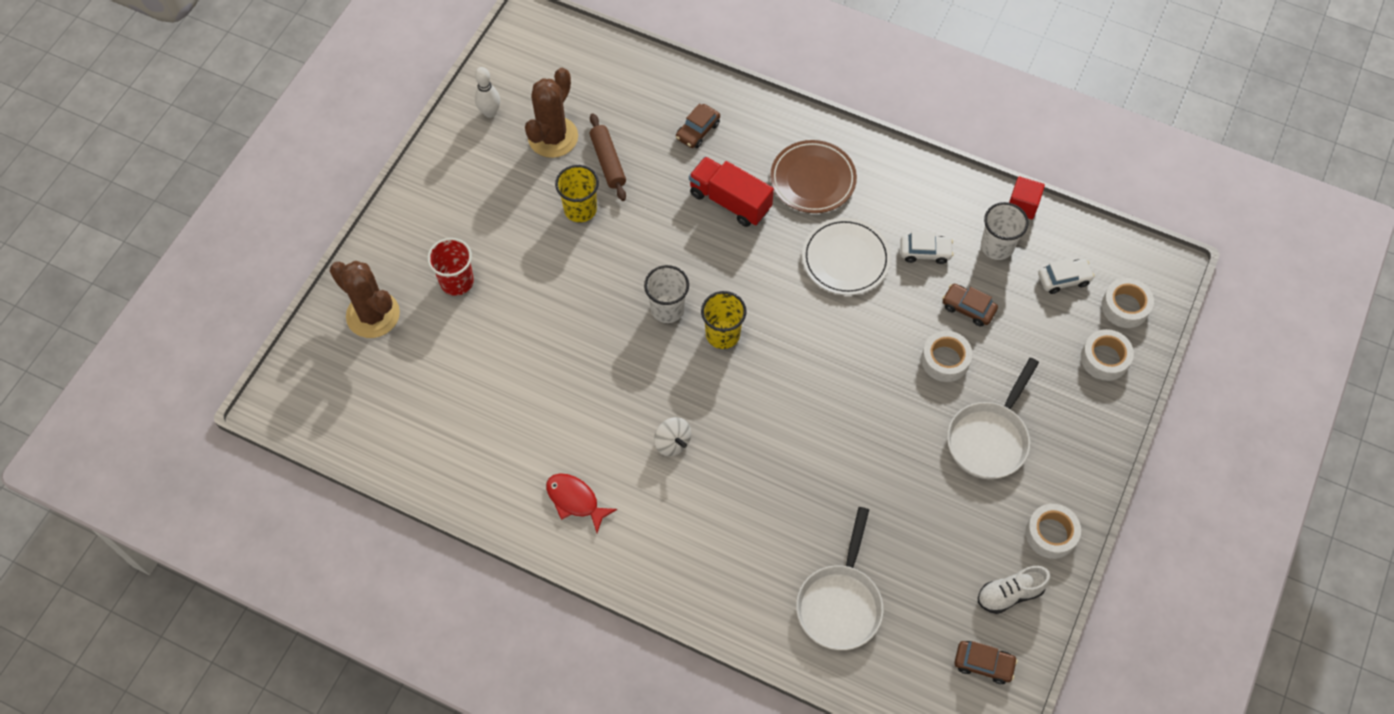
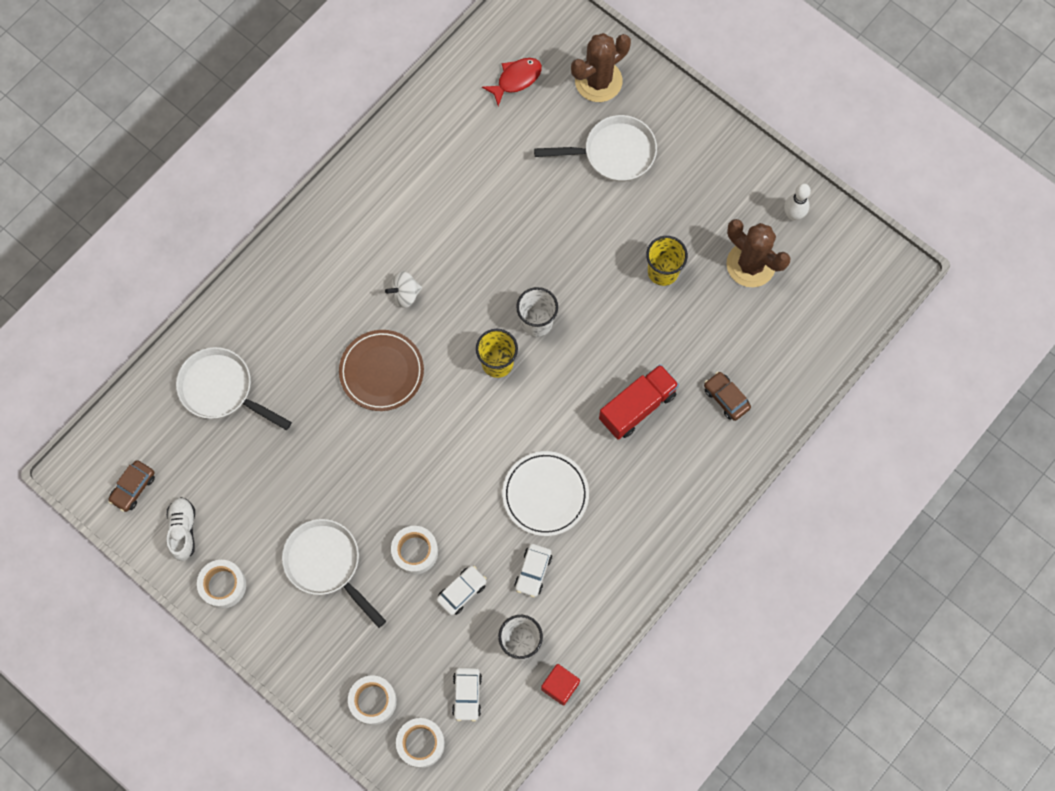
camera: 105 degrees right, 10 degrees up
(457, 281) = (613, 153): red cup -> white pan
(575, 500) = (377, 206): red fish -> red fish (516, 79)
(608, 161) = (710, 307): brown rolling pin -> none
(813, 179) = (642, 491): brown plate -> brown plate (381, 372)
(968, 308) = (461, 591): brown car -> white car

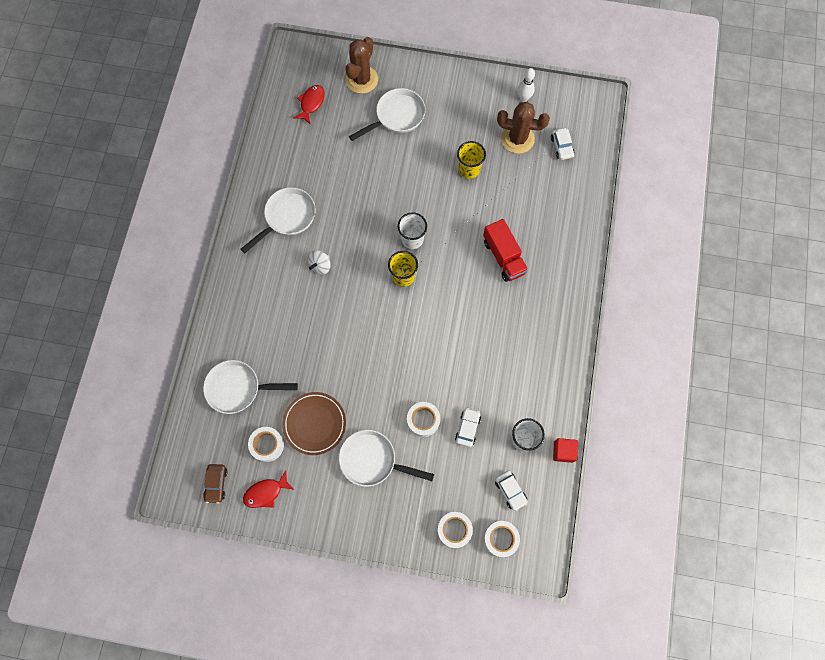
camera: 30 degrees left, 0 degrees up
(183, 530) = (266, 492): white shoe -> red fish
(223, 585) = (313, 512): white tape -> white tape (267, 445)
(381, 372) = (334, 321): brown plate -> brown plate (314, 424)
(400, 211) = (287, 217): none -> white pan
(533, 572) = (503, 391): white car -> white car (561, 147)
(545, 494) = (481, 340): white plate -> none
(637, 407) = (503, 257): red truck -> red truck turned 135 degrees clockwise
(726, 398) = (552, 223): brown car -> none

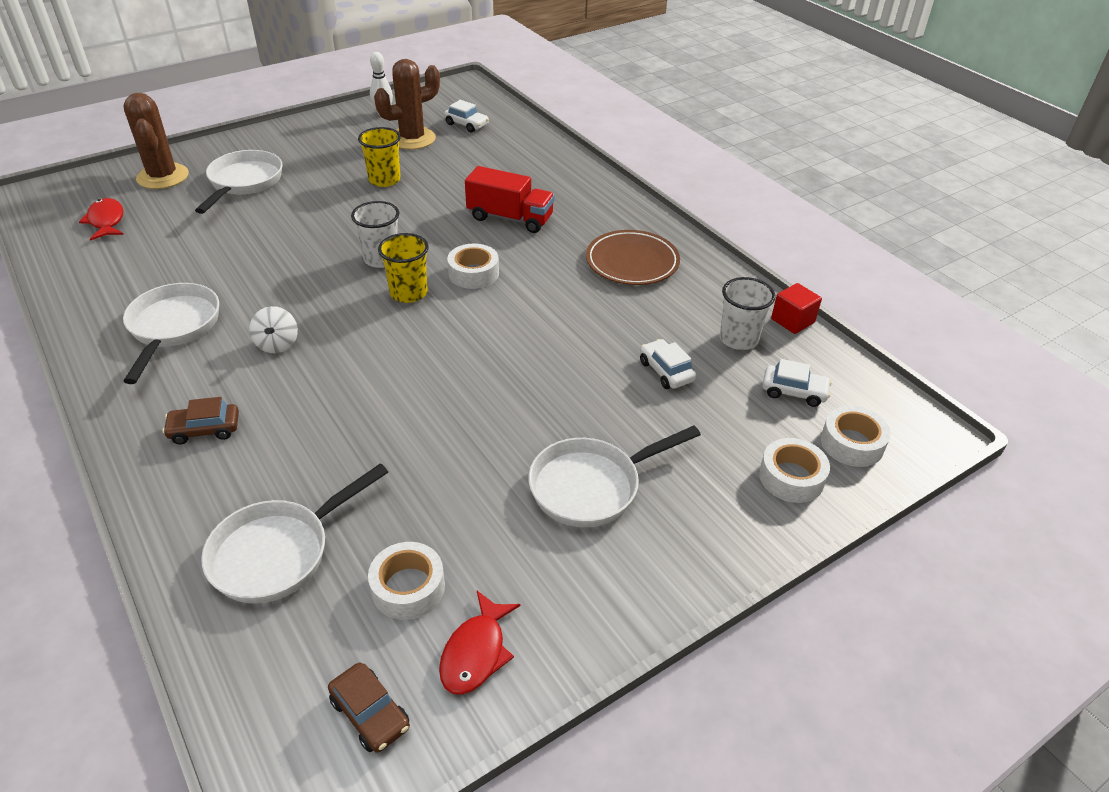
camera: 45 degrees left, 30 degrees down
(257, 297) = (204, 430): none -> brown car
(314, 424) = (457, 506): brown plate -> brown plate (632, 262)
(423, 420) = (603, 400): white tape -> white tape (473, 273)

